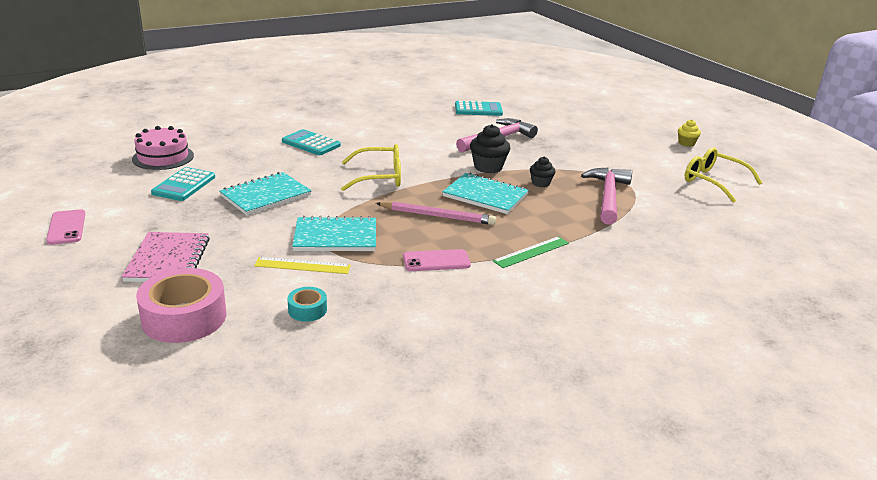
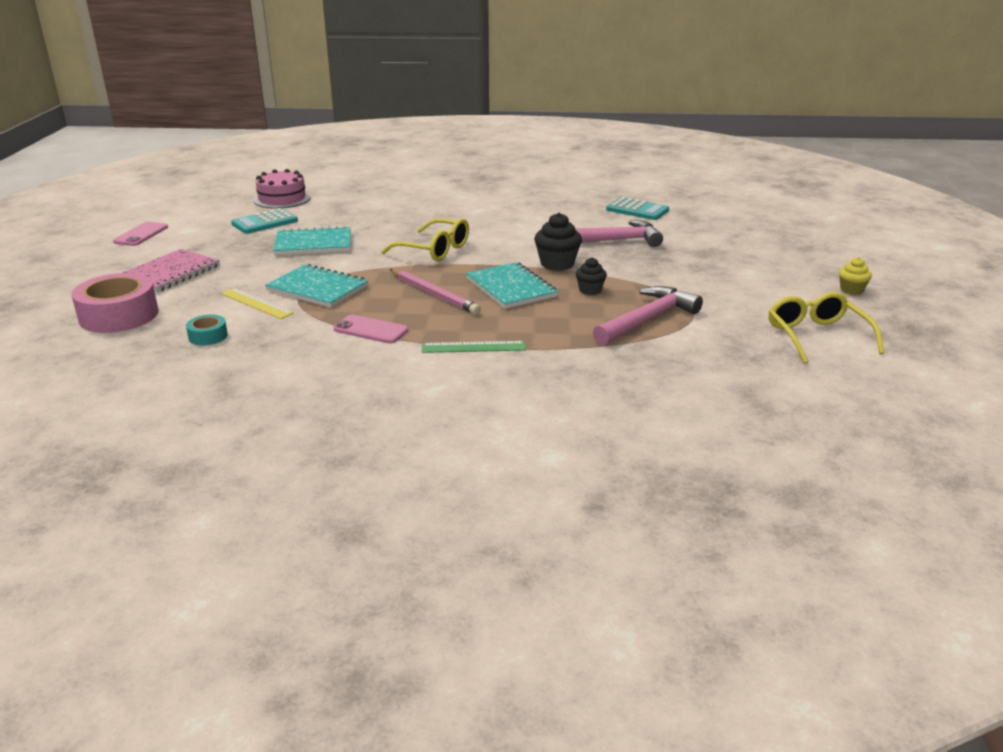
camera: 35 degrees right, 0 degrees up
(311, 143) = (418, 210): turquoise calculator -> none

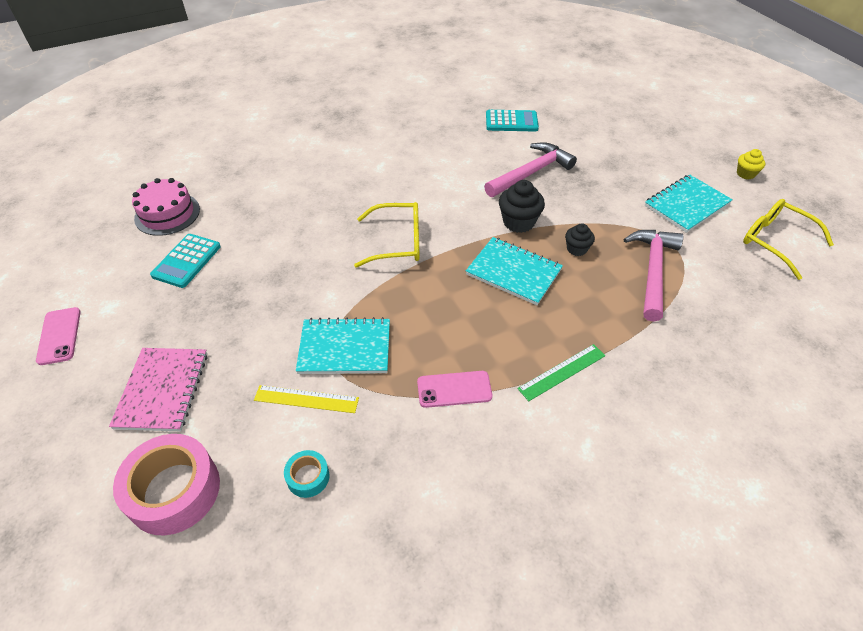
camera: 30 degrees left, 20 degrees up
(313, 244) = (273, 277): turquoise notebook -> turquoise notebook (687, 205)
(434, 294) = (459, 309): pink pencil -> none

